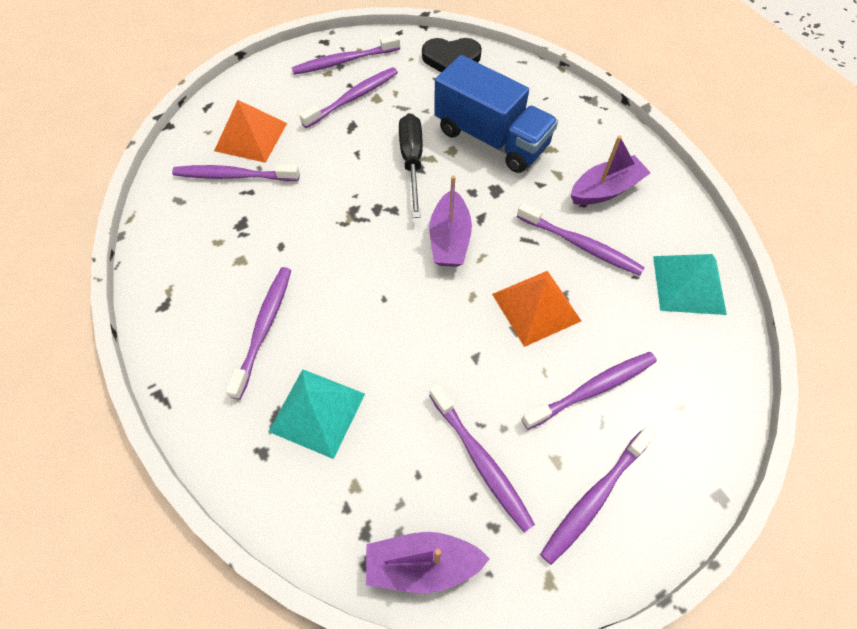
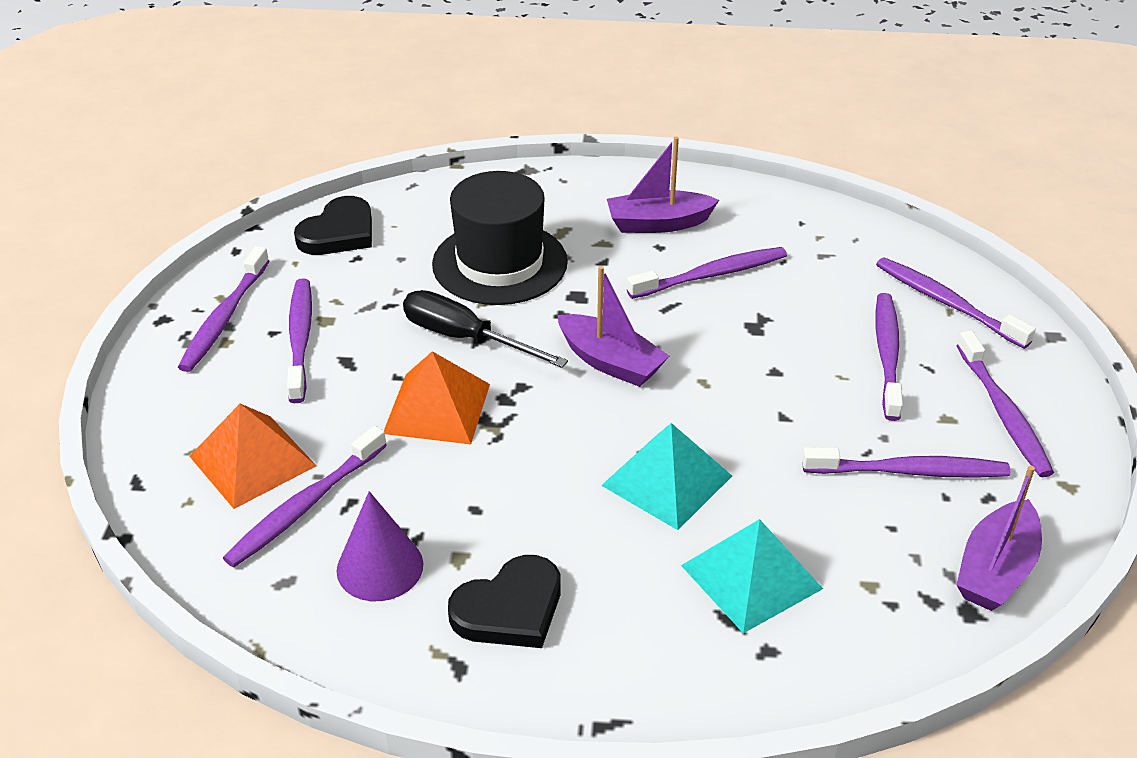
camera: 55 degrees left, 20 degrees down
(211, 231) = (380, 567): none -> purple cone
(217, 304) = (510, 609): none -> black heart
(264, 329) = (591, 577): purple toothbrush -> purple toothbrush (947, 303)
(491, 138) = (499, 263): blue truck -> black hat
(536, 307) = (759, 343): orange pyramid -> orange pyramid (437, 408)
(605, 190) = (658, 223): purple boat -> purple boat turned 105 degrees counterclockwise
(689, 284) = (822, 234): turquoise pyramid -> turquoise pyramid (667, 480)

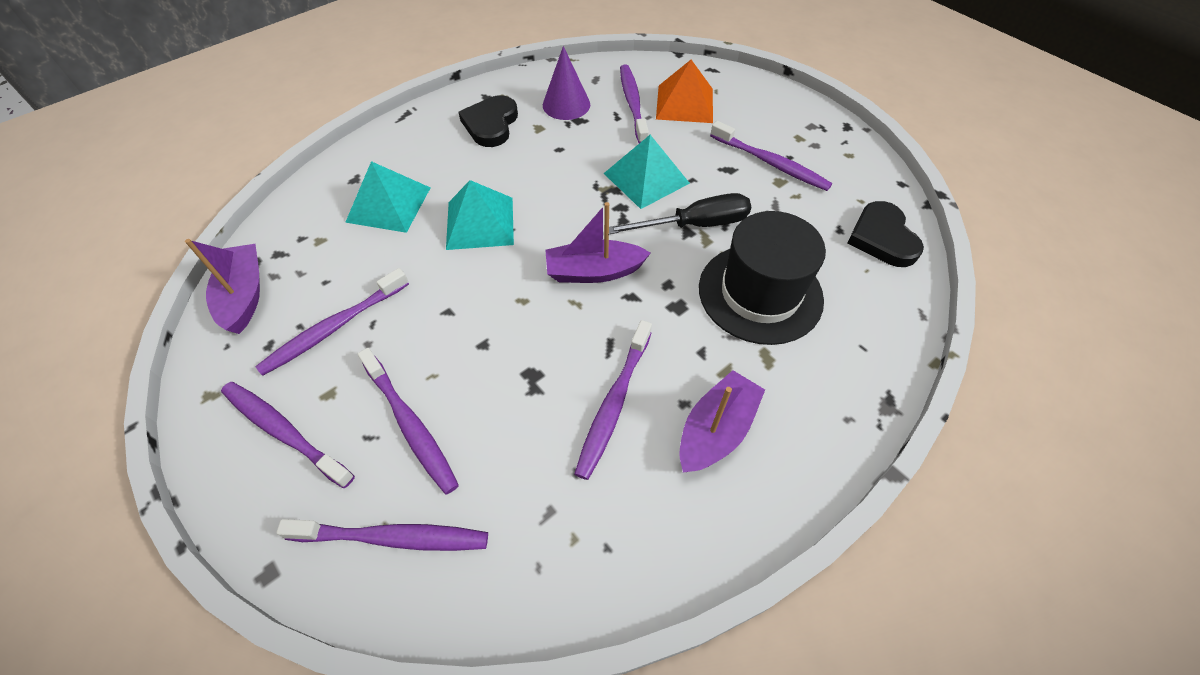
camera: 135 degrees right, 15 degrees up
(224, 317) = (824, 147): purple toothbrush -> none
(437, 408) = (646, 178): orange pyramid -> turquoise pyramid

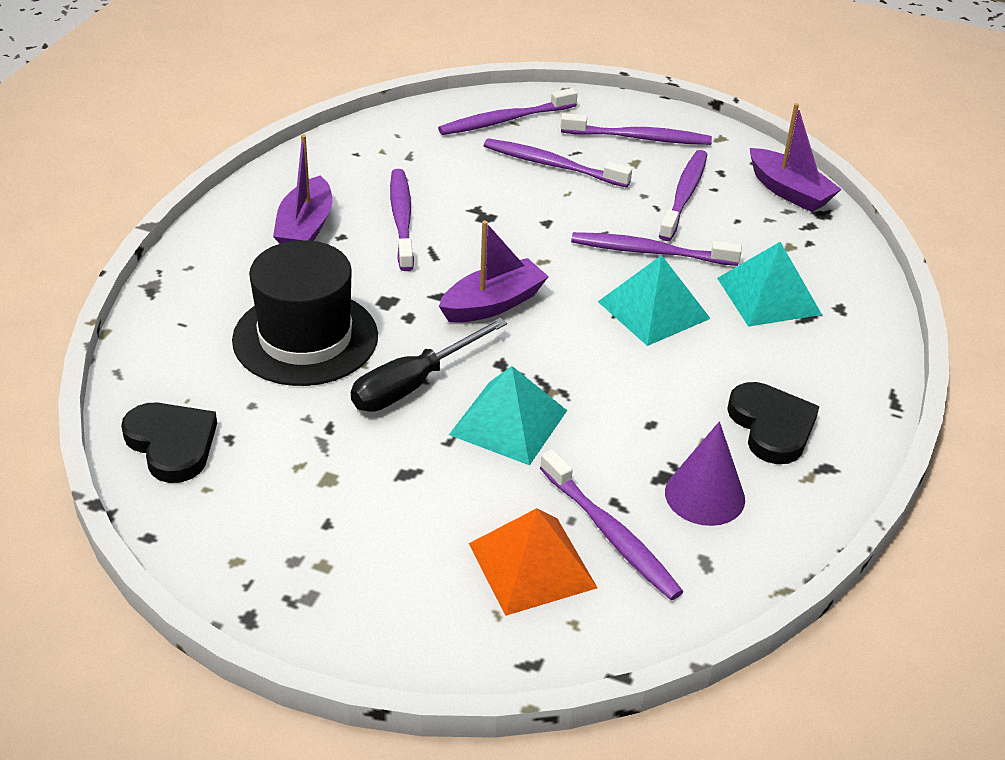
camera: 150 degrees right, 15 degrees down
(770, 163) = (352, 503): purple toothbrush -> purple toothbrush (650, 252)

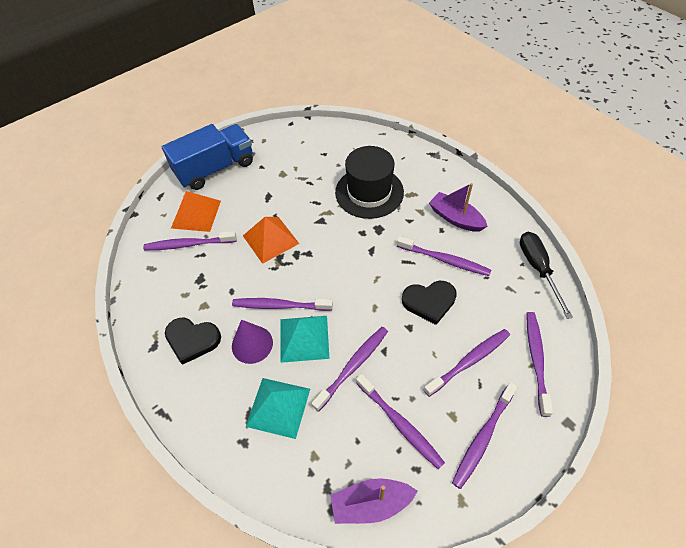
camera: 125 degrees right, 15 degrees up
(172, 444) = (331, 138): black heart -> black heart (429, 302)
(382, 604) = (215, 169): none -> blue truck
(413, 384) = (316, 217): black screwdriver -> black screwdriver (538, 269)
(493, 304) = (352, 269): purple boat -> none
(508, 422) = (270, 239): turquoise pyramid -> orange pyramid
(625, 355) = (280, 306): none -> purple toothbrush
(704, 495) = (179, 287): purple cone -> purple cone (252, 344)

